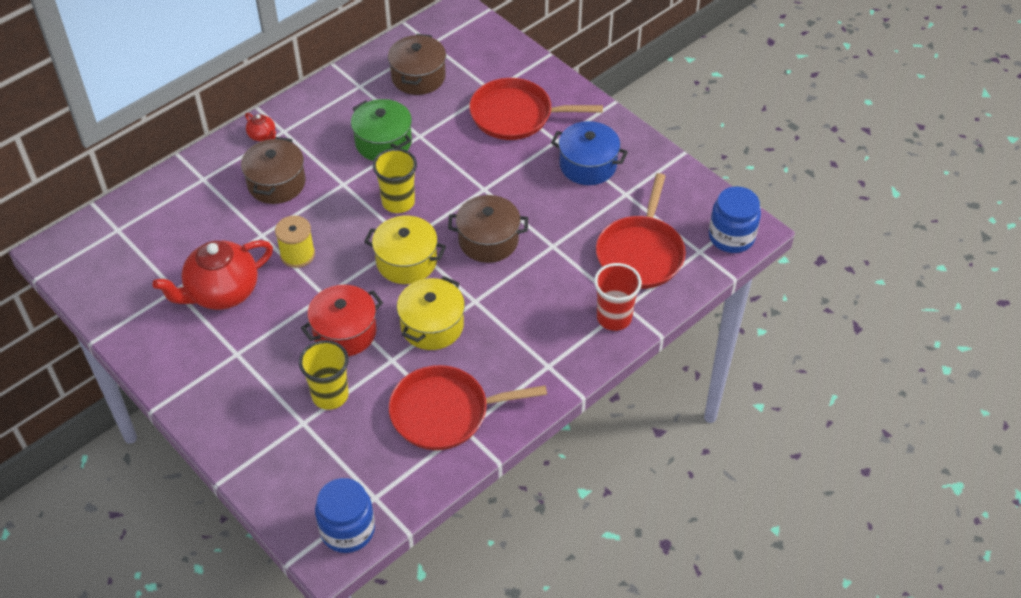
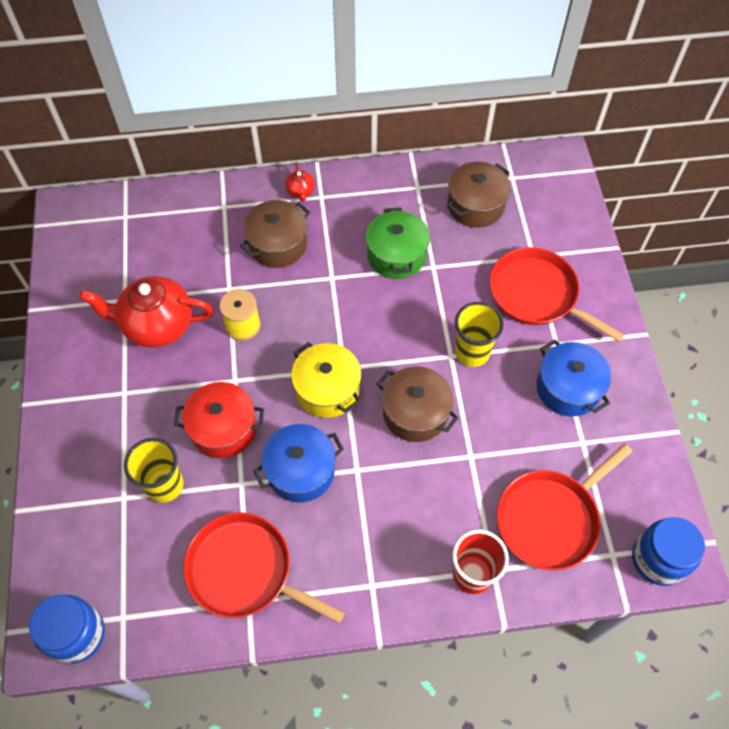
camera: 35 degrees right, 10 degrees up
(398, 202) = (365, 324): yellow cup -> yellow cup (472, 352)
(432, 325) = (300, 471): yellow pot -> blue pot

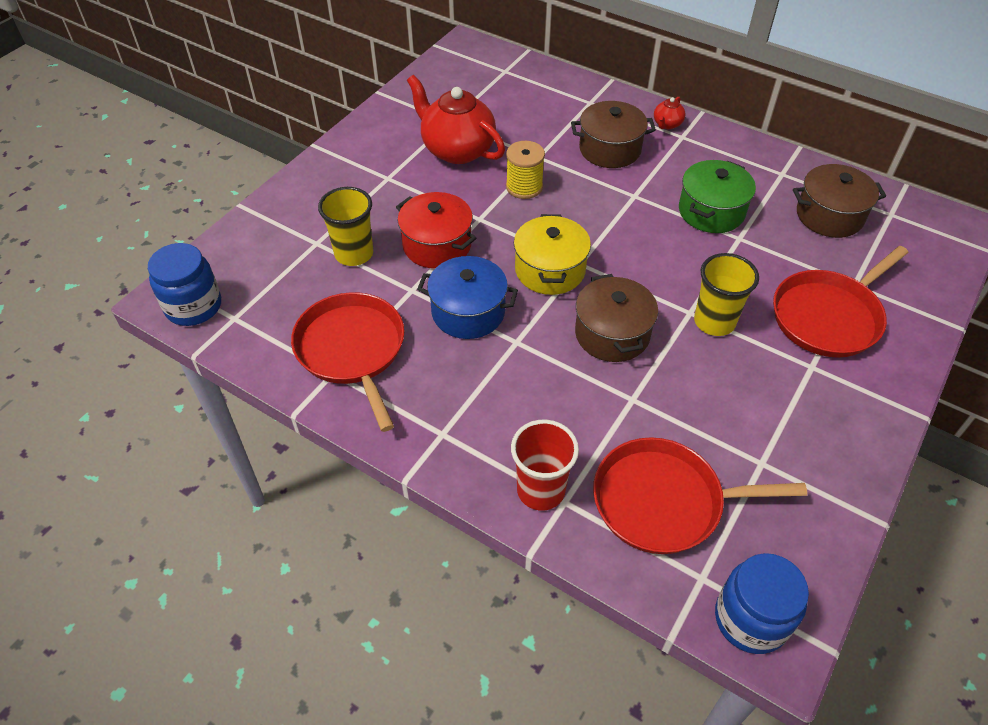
camera: 40 degrees right, 10 degrees down
(537, 294) = (829, 316): red pan -> red pan turned 120 degrees counterclockwise
(568, 388) = (789, 409): blue pot -> none

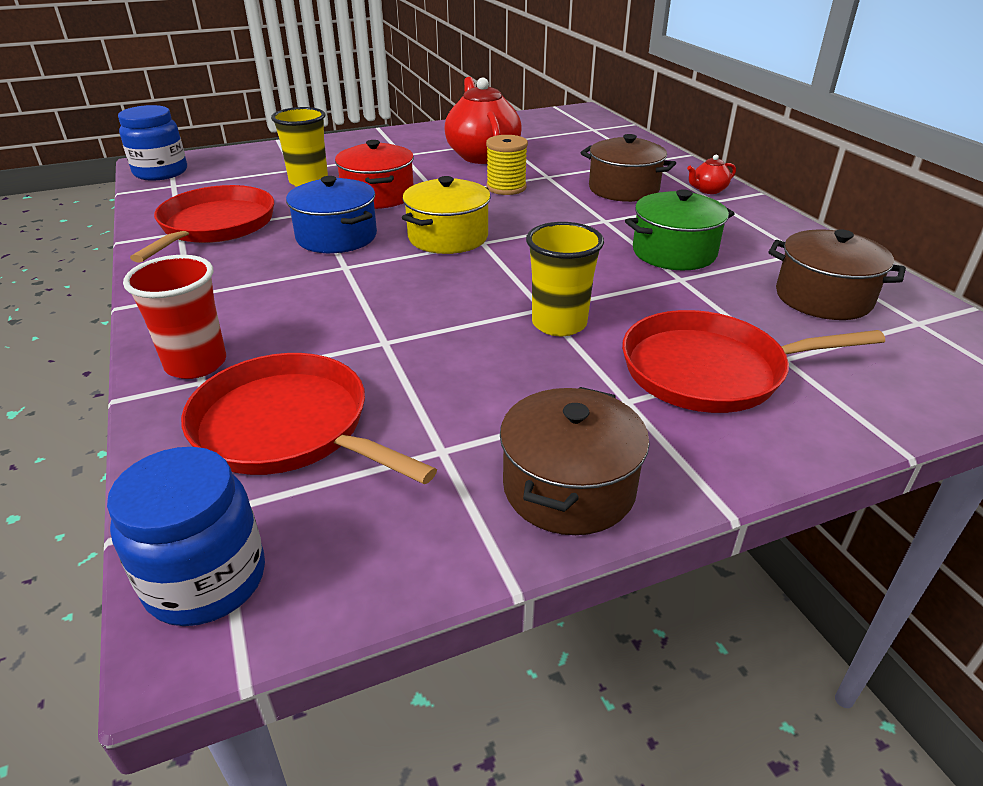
camera: 35 degrees right, 15 degrees down
(612, 334) = (438, 293): brown pot -> brown pot (569, 487)

